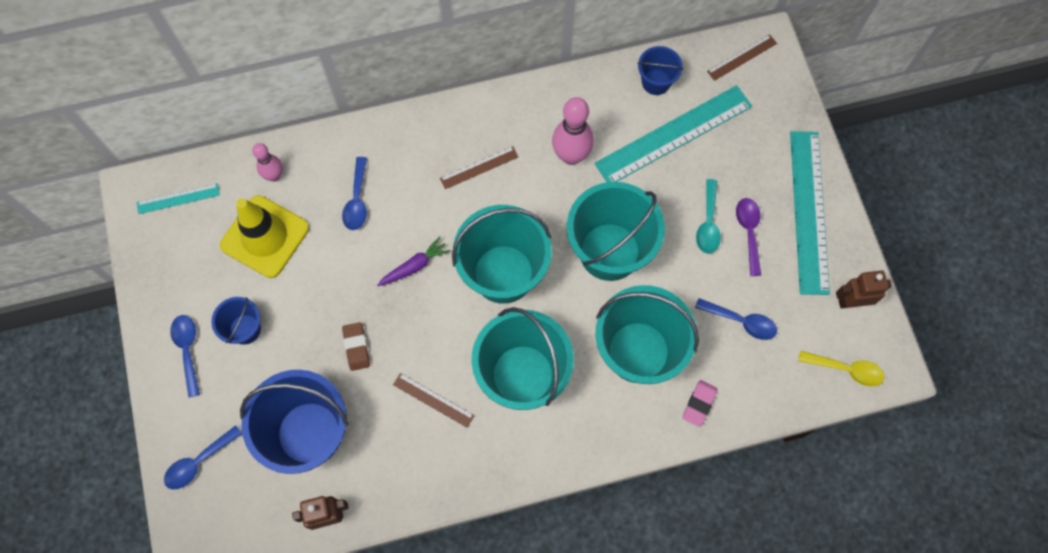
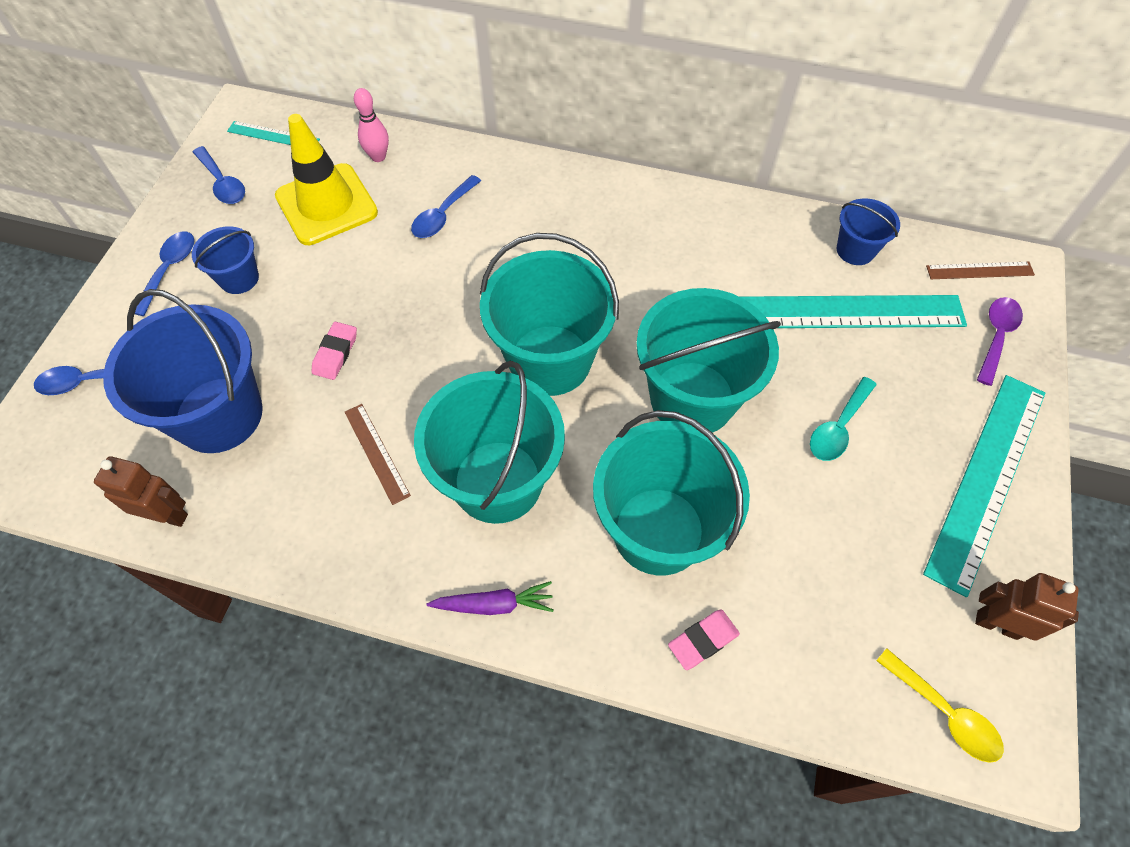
camera: 30 degrees right, 10 degrees down
(356, 347) = (335, 353): brown eraser -> pink eraser
(414, 266) = (457, 304): purple carrot -> purple carrot (494, 604)
(479, 167) = (594, 243): brown ruler -> none
(571, 156) = (707, 278): pink bowling pin -> none
(741, 321) = (820, 566): blue spoon -> blue spoon (223, 183)
(748, 232) = (888, 463): purple spoon -> purple spoon (996, 336)

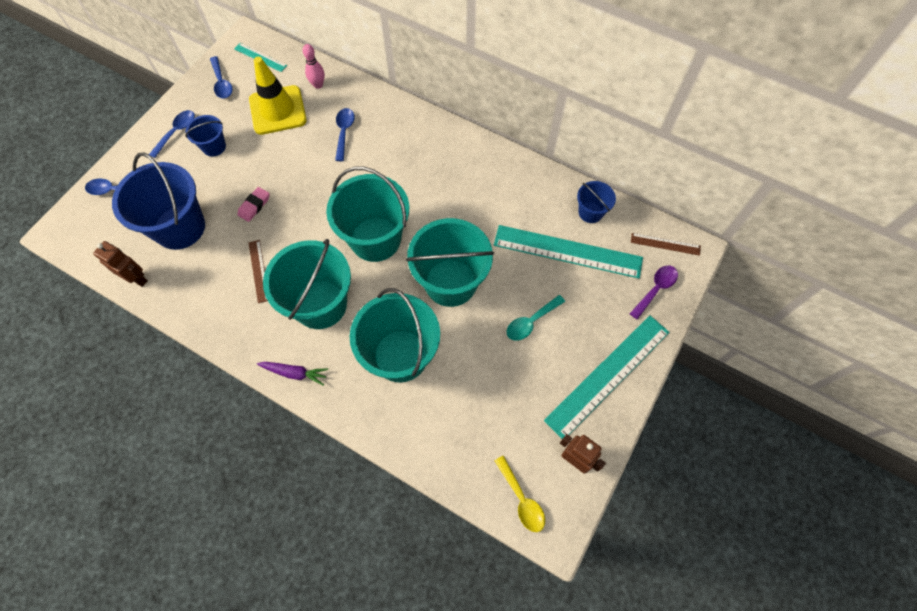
camera: 15 degrees right, 5 degrees up
(443, 215) = (344, 132): blue spoon -> blue spoon turned 135 degrees clockwise
(703, 640) = (402, 423): pink eraser -> none

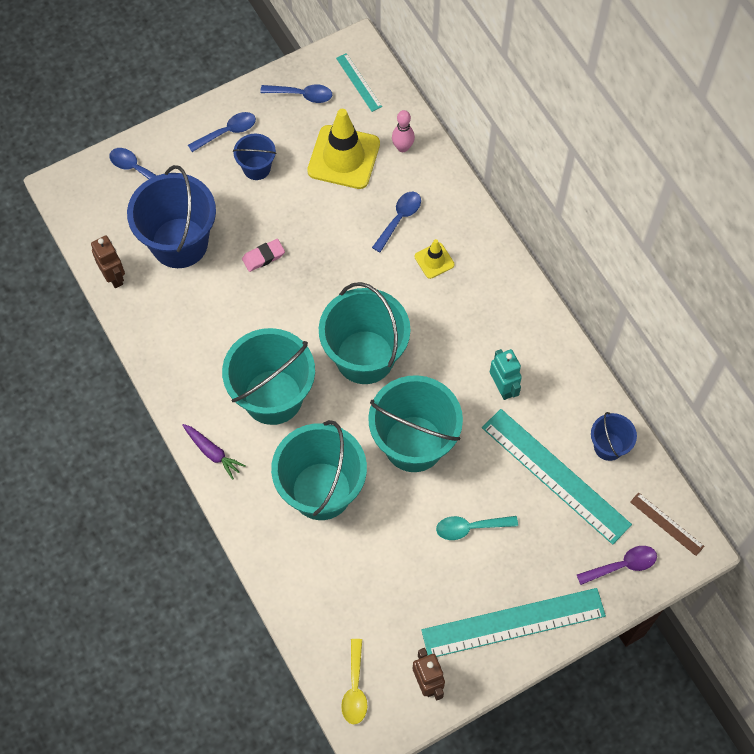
camera: 30 degrees right, 0 degrees up
(222, 83) = (302, 95): blue spoon -> blue spoon turned 90 degrees counterclockwise
(259, 271) = (232, 330): brown ruler -> none
(387, 148) = (434, 260): none -> yellow traffic cone
(491, 210) = (503, 387): none -> turquoise robot

